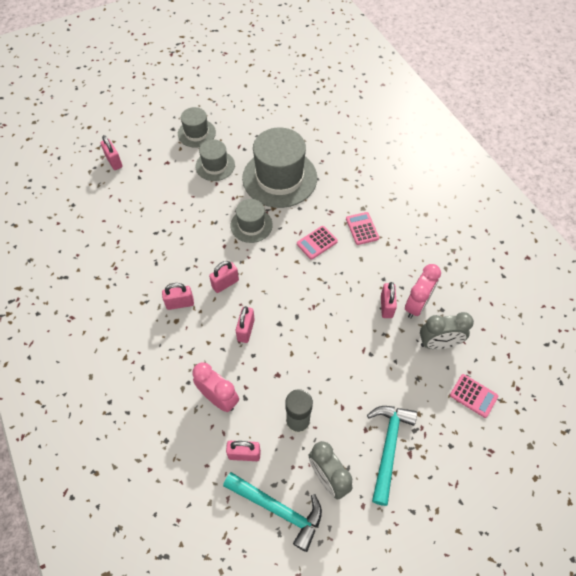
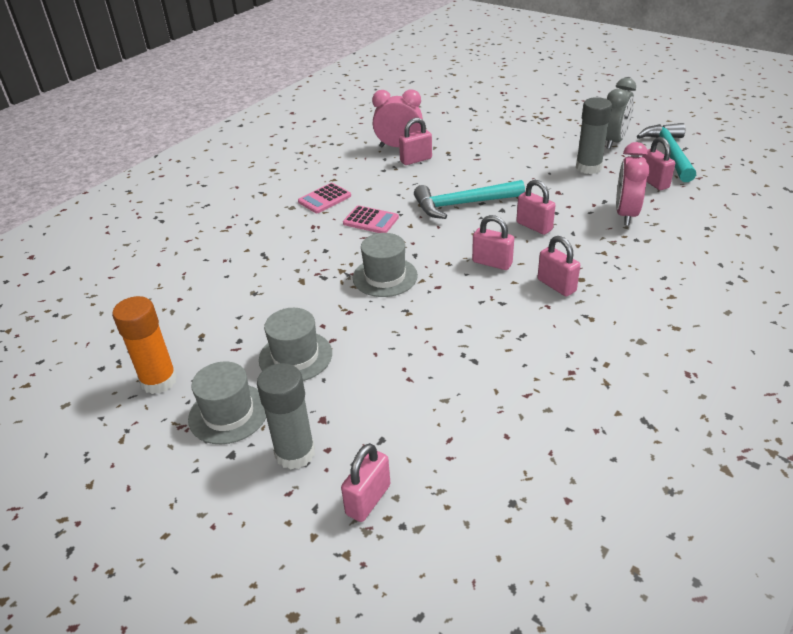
camera: 115 degrees left, 20 degrees down
(156, 147) = (295, 453): none -> grey glue stick
(237, 115) = (159, 381): none -> orange glue stick
(246, 330) = (534, 226): pink padlock -> pink padlock turned 60 degrees clockwise
(279, 178) = (281, 283): grey hat -> none
(388, 447) = (552, 126): turquoise hammer -> turquoise hammer (462, 204)
(438, 343) = (430, 128): grey clock -> none
(473, 395) = (463, 106): pink calculator -> none

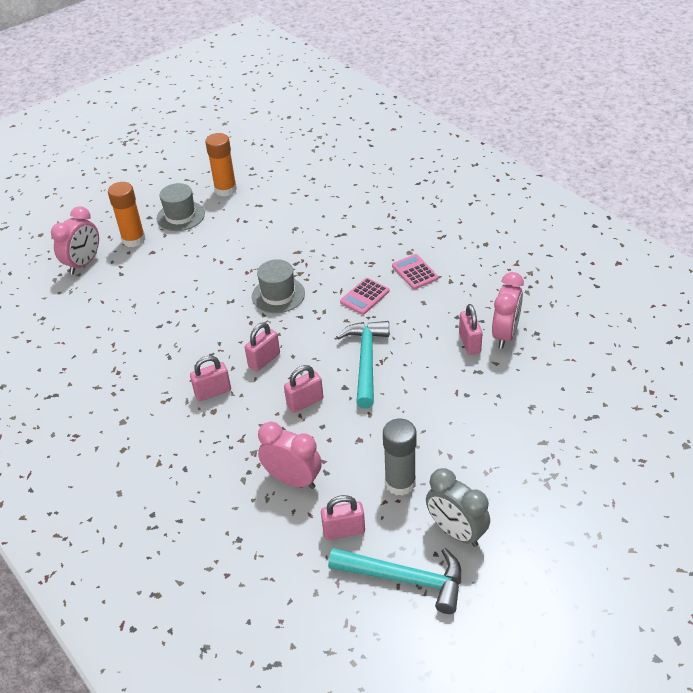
camera: 105 degrees right, 5 degrees up
(295, 356) = (214, 244): grey hat -> none
(295, 453) = (133, 239): grey glue stick -> orange glue stick
(368, 500) = (84, 263): pink padlock -> pink clock

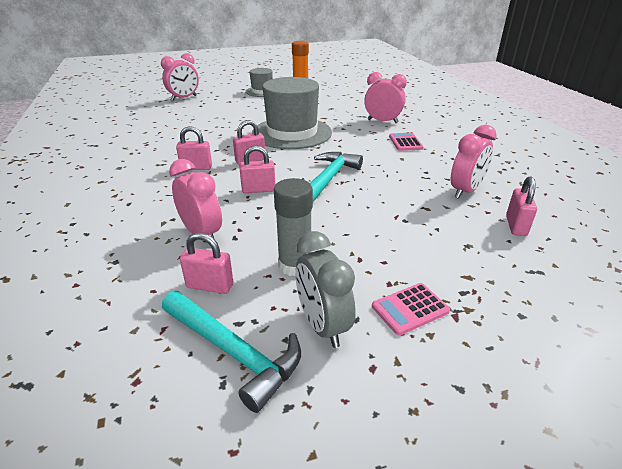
camera: 20 degrees right, 10 degrees down
(133, 239) = (224, 95): orange glue stick -> none
(278, 295) = (292, 133): grey hat -> grey hat, size x1.87
(364, 297) = (356, 146): pink calculator -> pink calculator (410, 309)
(370, 238) = (382, 121): none -> pink clock
(469, 343) = (428, 189): pink padlock -> pink padlock (516, 226)

